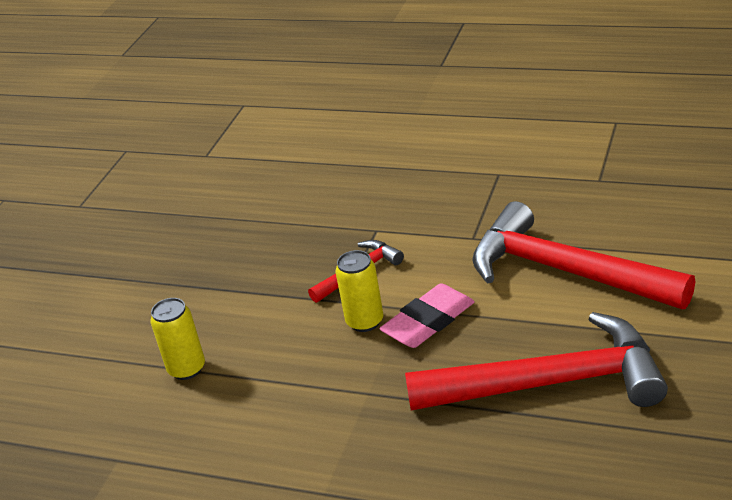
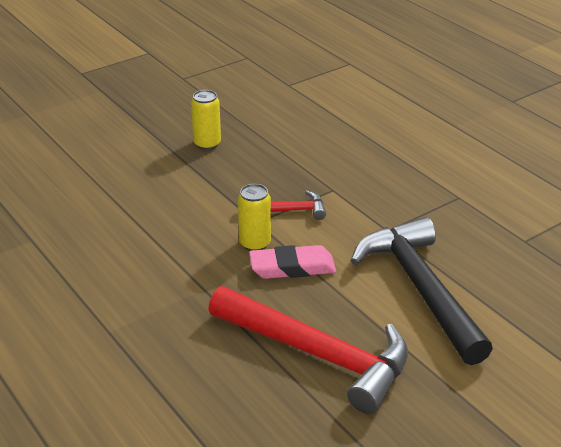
camera: 30 degrees right, 0 degrees up
(187, 369) = (125, 210): yellow can -> yellow can (207, 144)
(565, 271) = (420, 289): red hammer -> black hammer

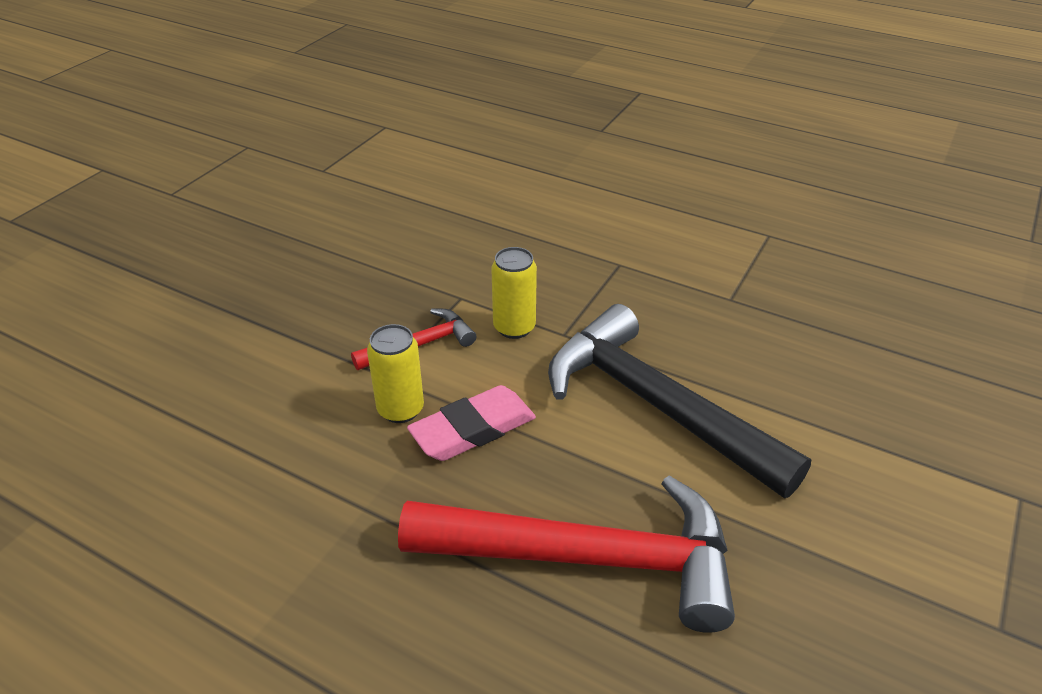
camera: 25 degrees left, 5 degrees up
(207, 144) = (253, 278): yellow can -> yellow can (514, 327)

